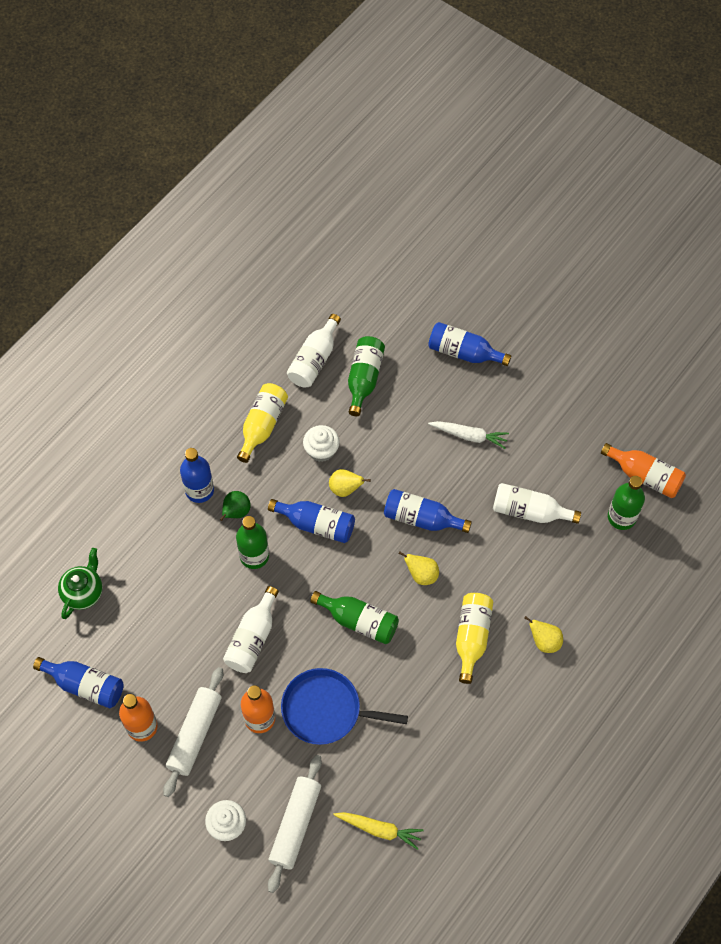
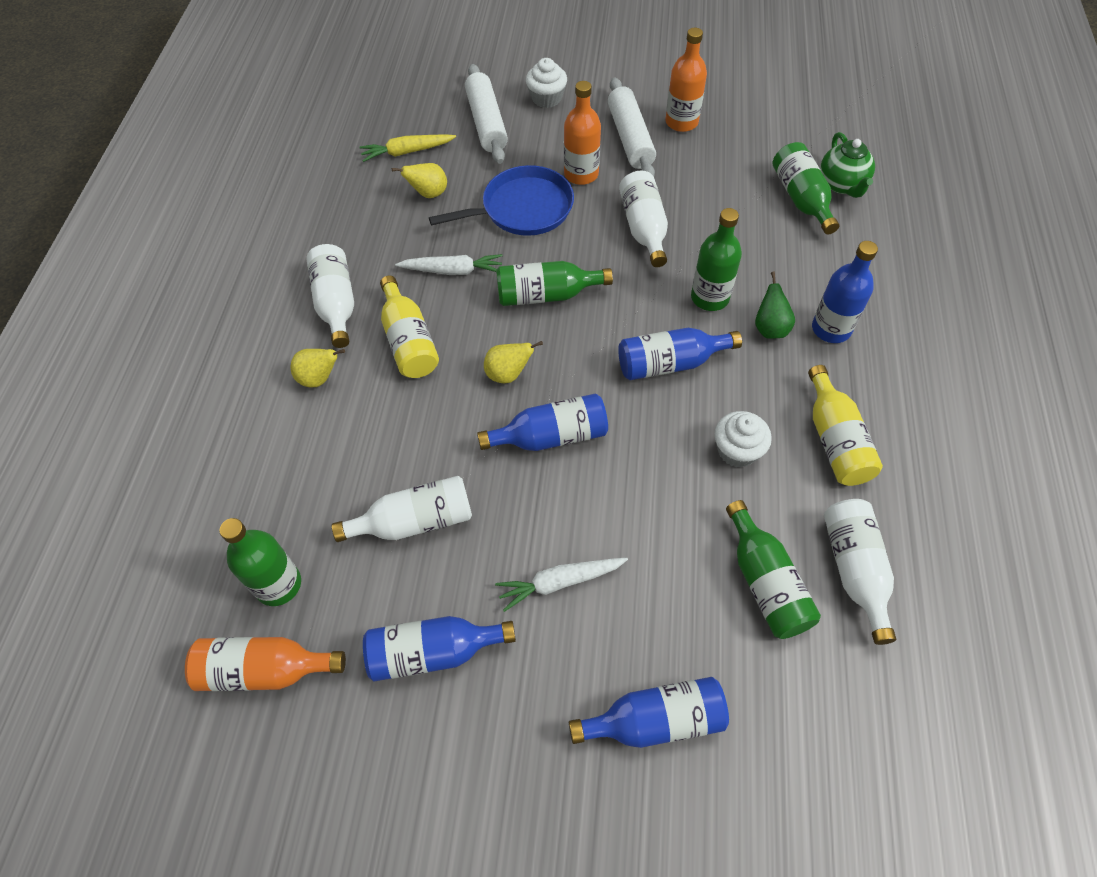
camera: 150 degrees right, 5 degrees down
(85, 685) = (760, 125): blue bottle -> blue bottle (432, 652)
(122, 598) = (801, 198): none -> green bottle
(345, 489) = (670, 420): yellow pear -> yellow pear (428, 194)
(410, 680) = (453, 271): none -> white carrot
(506, 699) = (336, 303): none -> white bottle

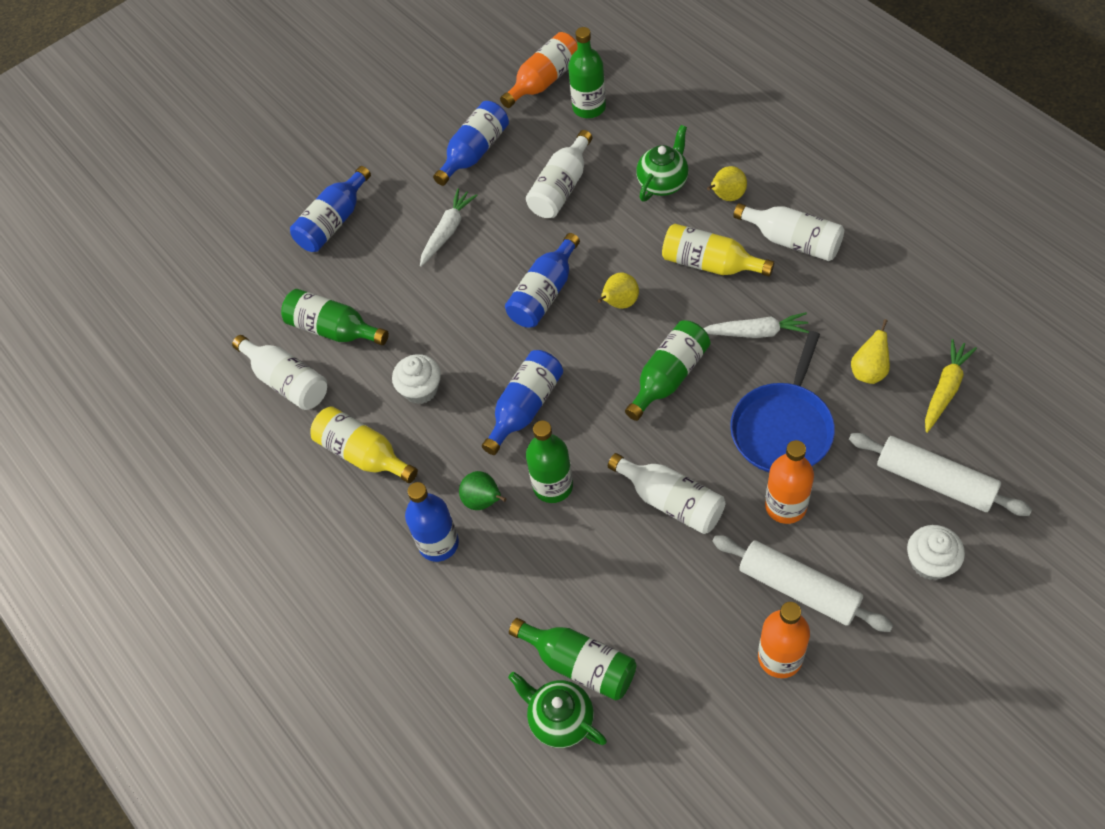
camera: 140 degrees right, 0 degrees up
(340, 438) = (663, 183): none -> green teapot
(453, 271) = (756, 332): white carrot -> white carrot turned 135 degrees counterclockwise

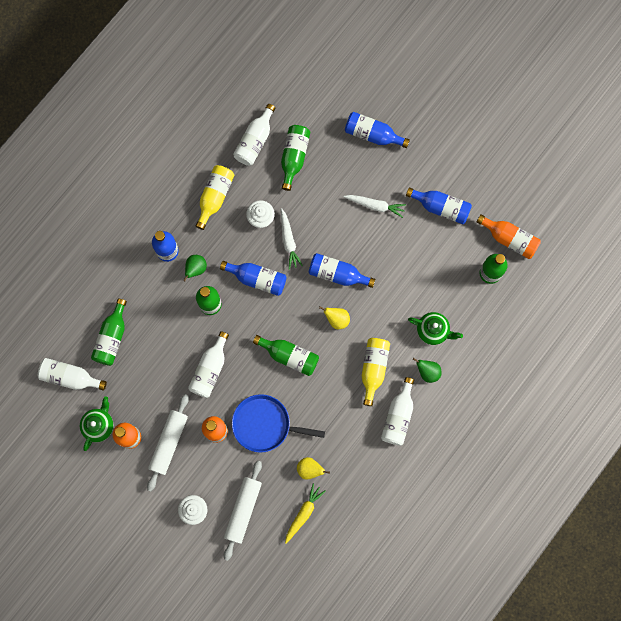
camera: 70 degrees right, 20 degrees up
(560, 720) = (82, 333): green teapot -> green teapot (99, 425)
(561, 188) = (420, 268): white bottle -> white bottle (70, 377)
(727, 196) = (427, 372): yellow pear -> green pear
(756, 332) = (327, 402): white carrot -> white carrot (288, 241)
(945, 389) = (303, 513): yellow carrot -> yellow carrot turned 75 degrees counterclockwise

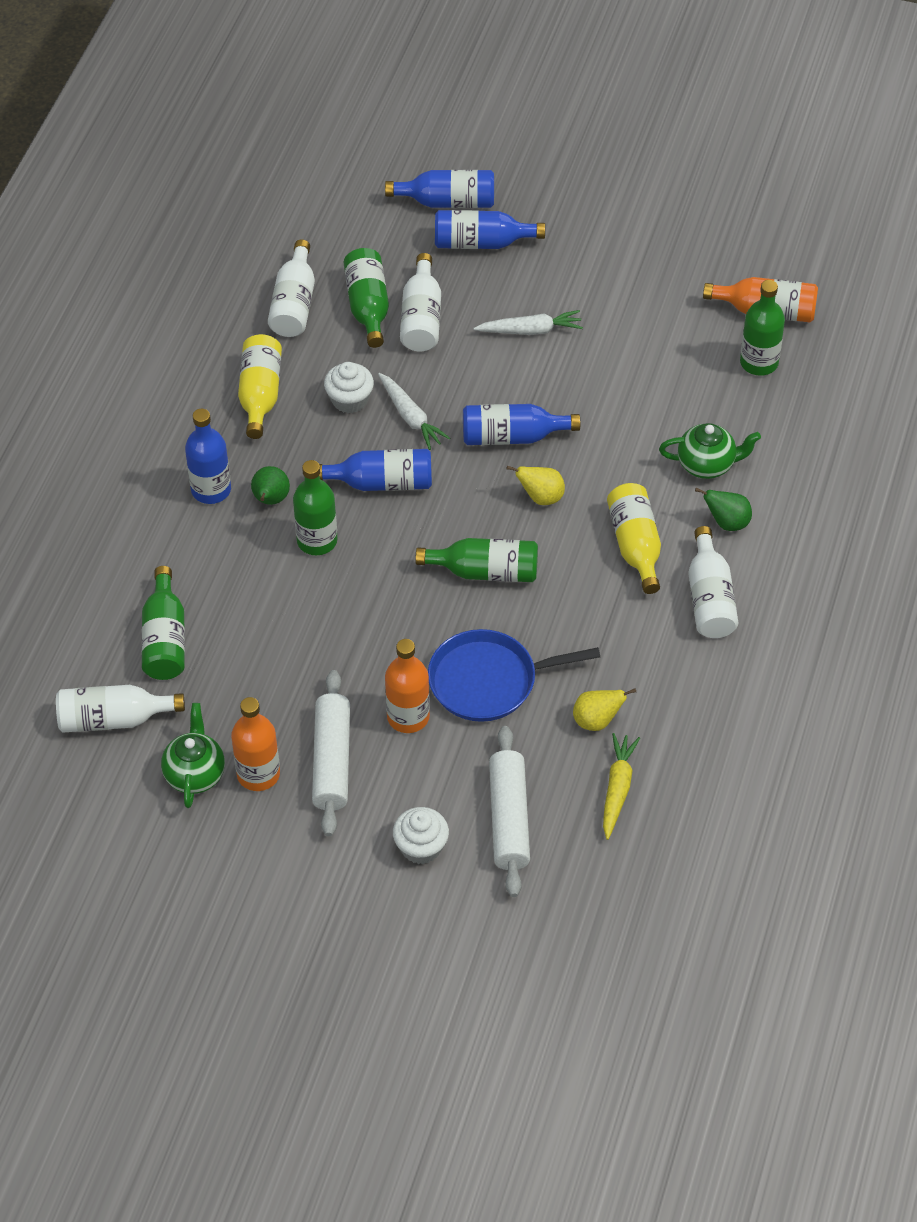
camera: 20 degrees left, 25 degrees down
(210, 369) = (357, 632): white bottle -> white bottle (421, 318)
(441, 207) = (637, 303): blue bottle -> blue bottle (448, 202)

